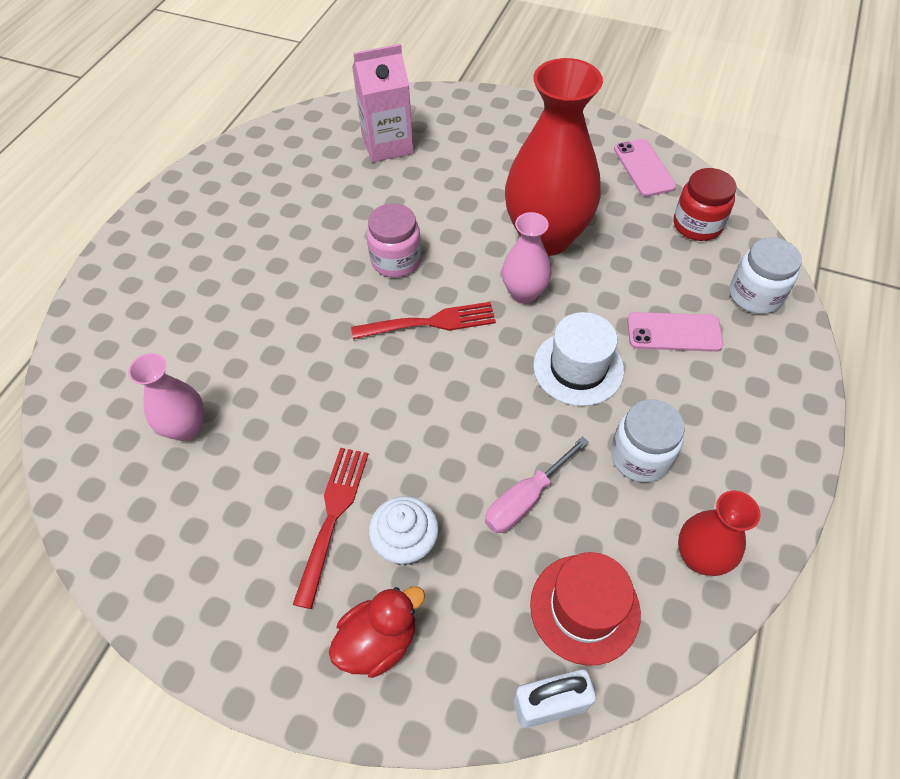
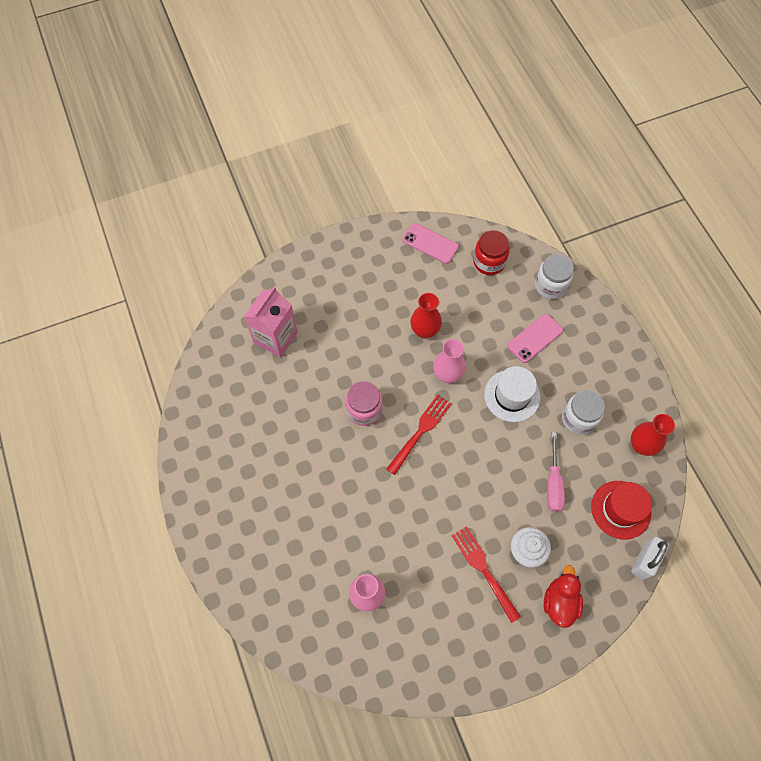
camera: 45 degrees left, 10 degrees up
(546, 237) = (425, 331): red vase -> red vase, size x0.51

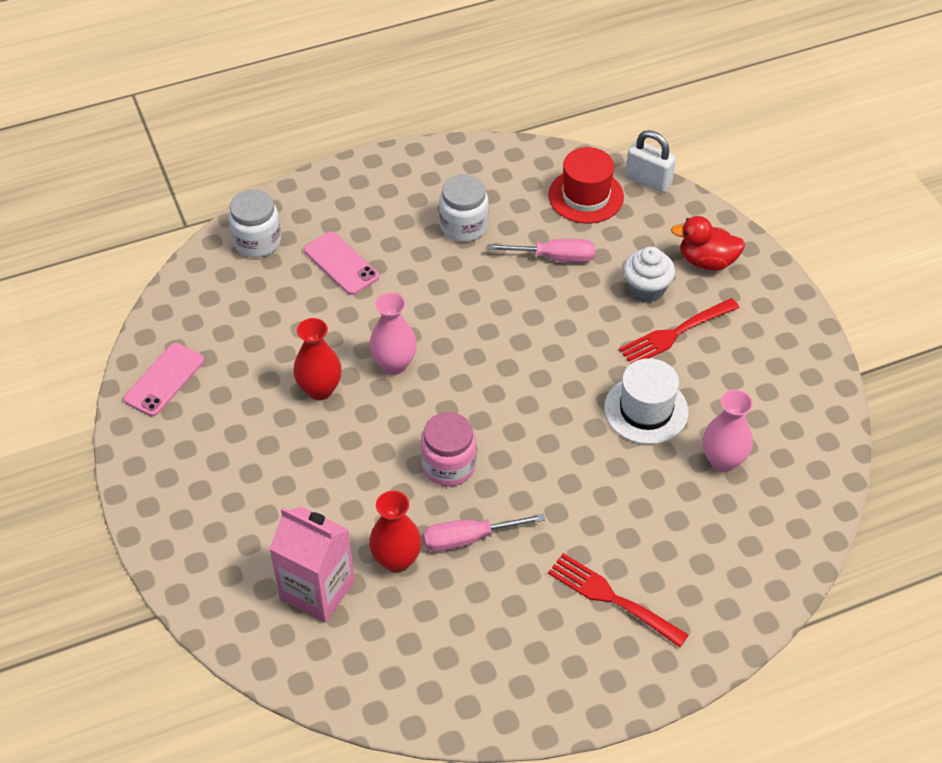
camera: 90 degrees left, 15 degrees down
(308, 422) = (469, 538): none -> pink screwdriver
(420, 431) = (483, 397): red fork -> red fork (612, 598)
(489, 262) = (208, 309): red jar -> none
(512, 396) = (429, 293): white hat -> white hat (646, 410)
(641, 445) = (500, 170): red vase -> red vase (396, 560)

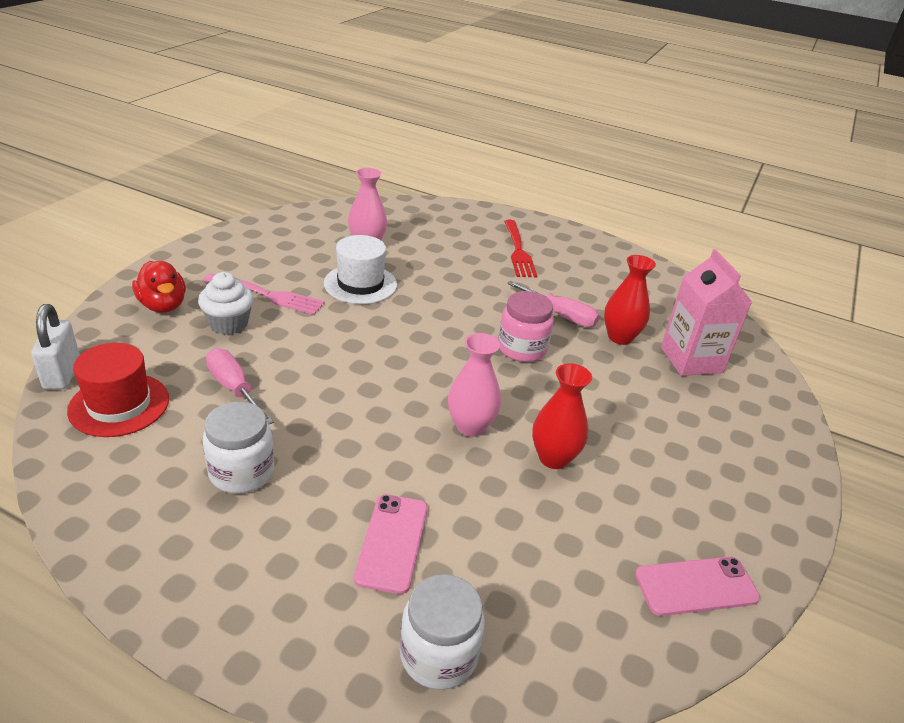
camera: 135 degrees left, 15 degrees down
(675, 333) = (268, 295): red fork -> pink fork

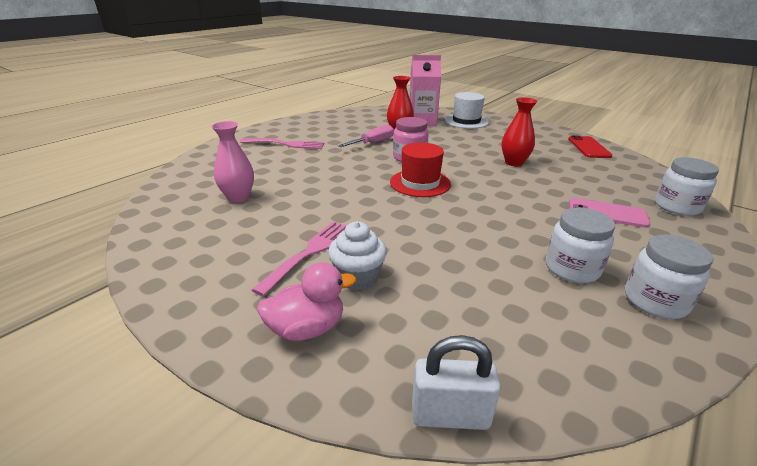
camera: 75 degrees left, 5 degrees down
(119, 405) = (503, 351): red hat -> red hat (420, 183)
(163, 305) = (307, 328): red duck -> pink duck
(175, 533) = (655, 301): none -> white jar
(234, 389) = (466, 273): pink screwdriver -> none
(360, 284) = (307, 205): white hat -> white hat (466, 121)
(470, 426) = (492, 181): pink vase -> none
(518, 251) = (286, 144): red fork -> pink fork
(696, 586) = (588, 147): pink phone -> red phone

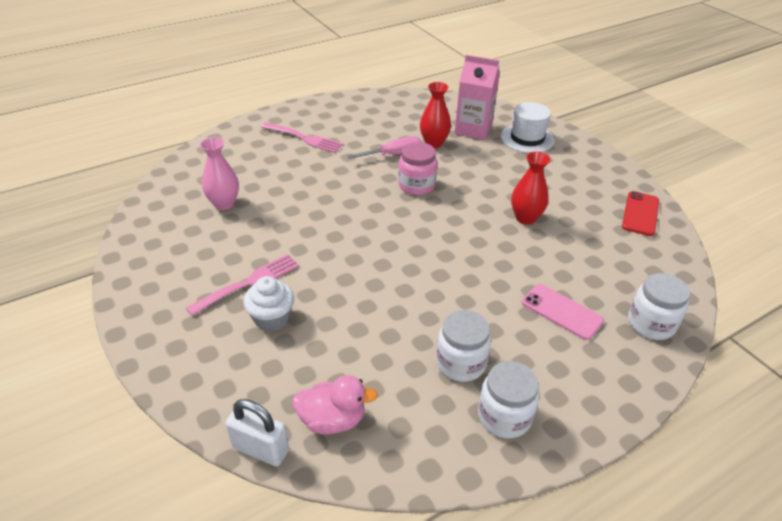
camera: 20 degrees right, 10 degrees up
(307, 328) = (207, 353): pink duck -> pink duck (332, 420)
(420, 183) = (401, 224): red hat -> none

